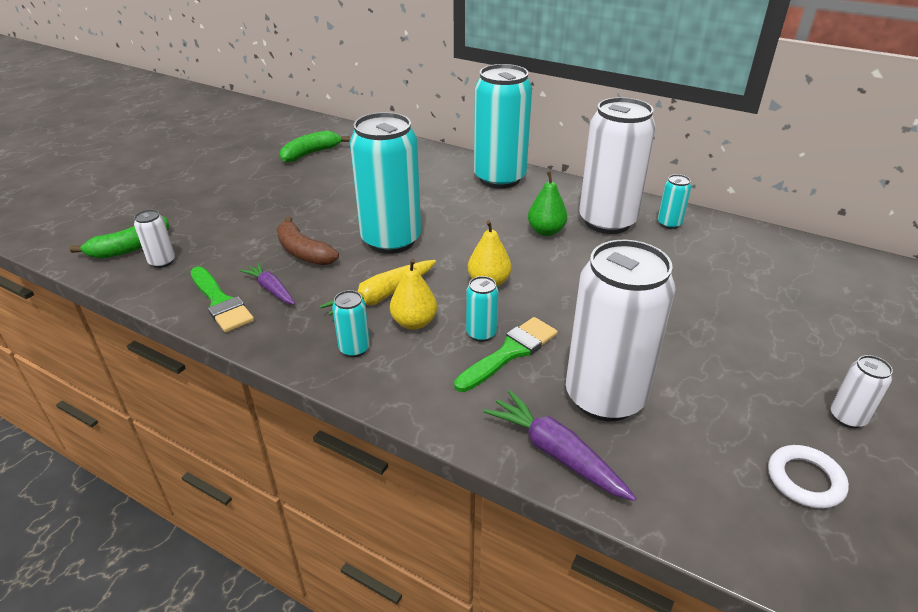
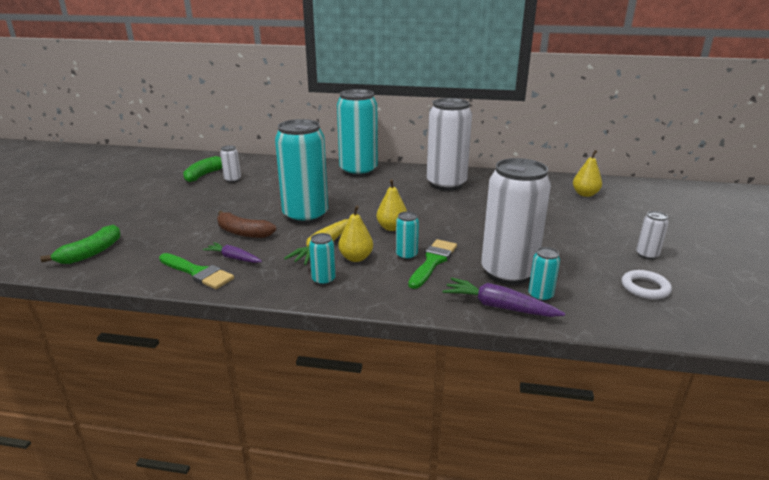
camera: 20 degrees left, 10 degrees down
(162, 262) = (127, 257): white can -> white can (232, 180)
(546, 231) = (410, 195): green pear -> none
(669, 224) = (485, 180): turquoise can -> turquoise can (540, 296)
(812, 279) = (585, 194): none -> yellow pear

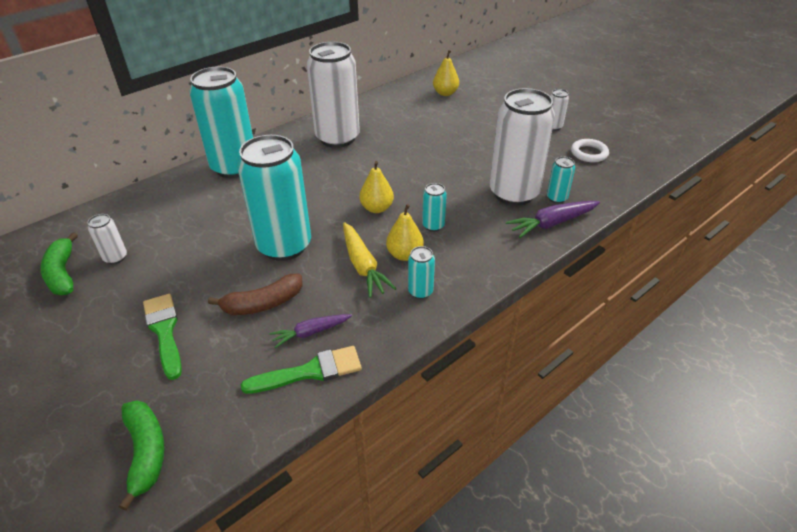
camera: 50 degrees left, 15 degrees up
(433, 261) = (458, 218): green brush -> green brush (164, 331)

